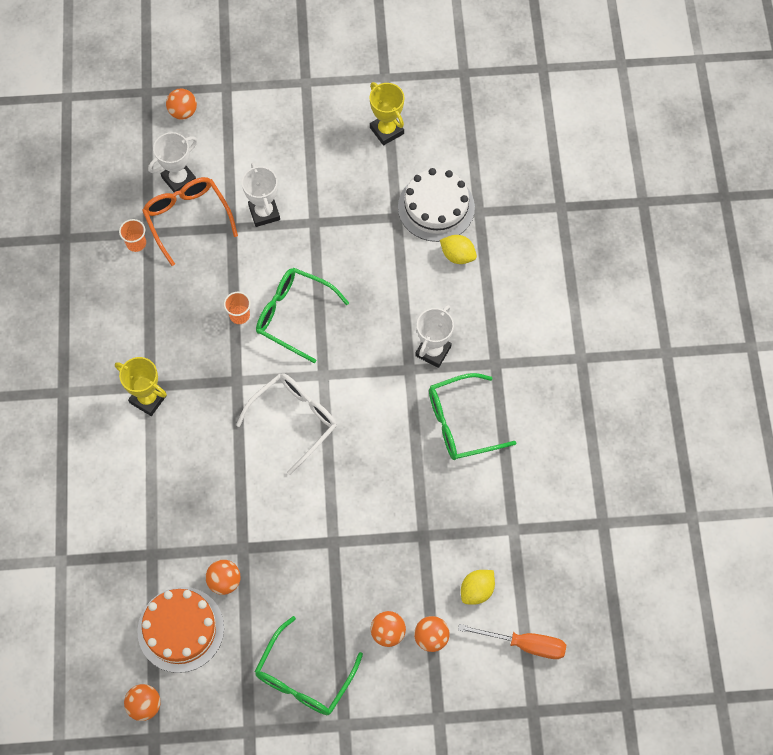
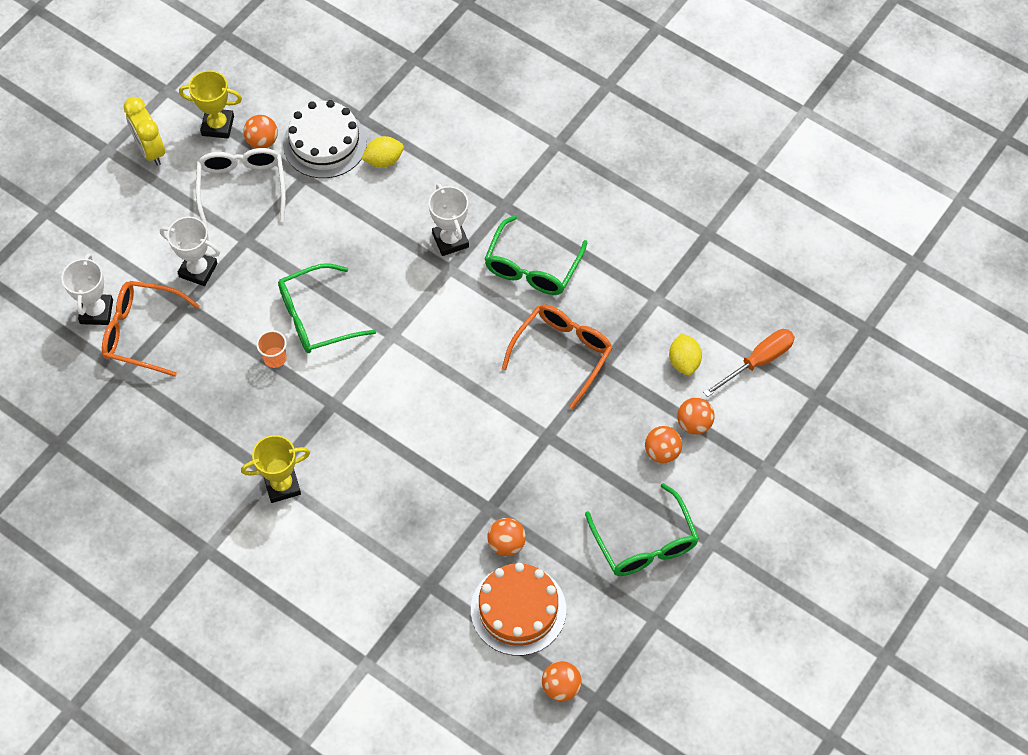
camera: 50 degrees left, 5 degrees down
(136, 243) = (123, 389): orange cup -> none
(183, 112) = (34, 262): orange ball -> orange ball (262, 141)
(294, 420) = (412, 385): white glasses -> white glasses (242, 187)
(329, 107) = (150, 150): none -> yellow clock
(409, 499) = (562, 353): none -> orange glasses

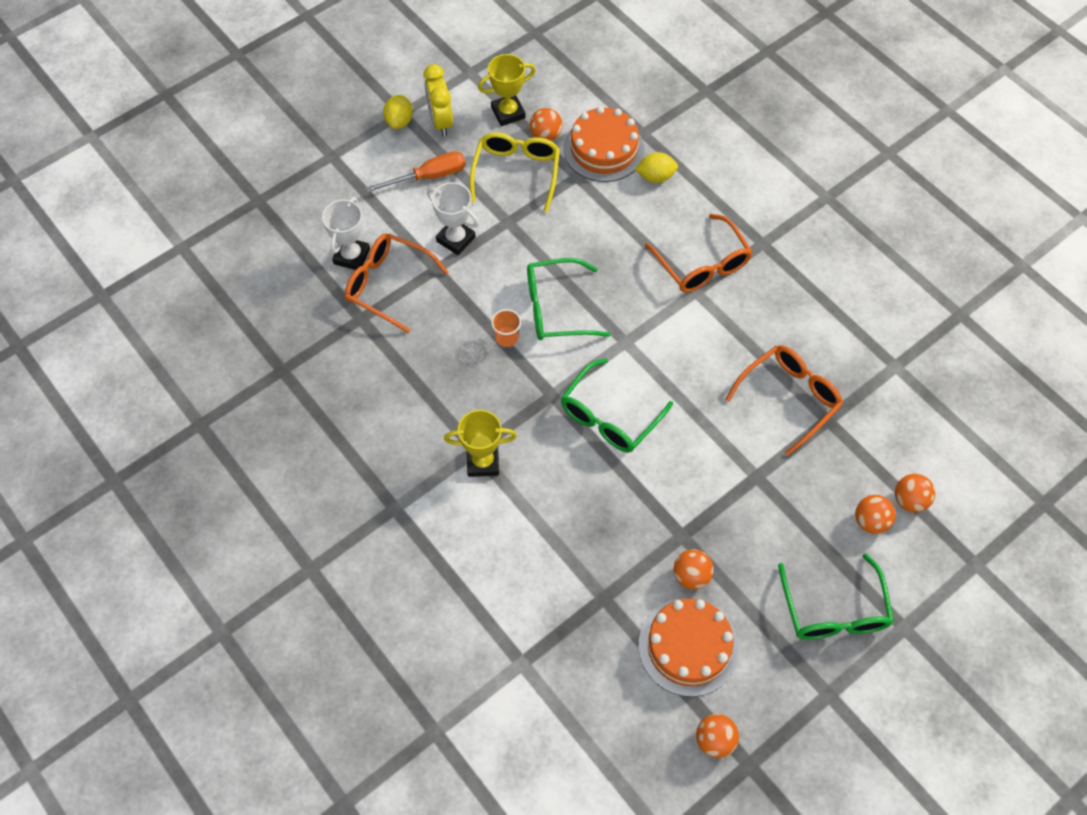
camera: 15 degrees right, 0 degrees up
(218, 126) = (508, 113): yellow trophy -> yellow trophy turned 45 degrees counterclockwise
(242, 187) = (516, 172): white glasses -> yellow glasses
(325, 143) = (603, 149): white cake -> orange cake
(450, 240) = (702, 264): white trophy -> orange glasses
(532, 267) = (777, 308): green glasses -> green glasses (609, 417)
(684, 362) = (911, 435): yellow lemon -> yellow lemon (399, 121)
(758, 361) = (988, 453): orange screwdriver -> orange screwdriver (429, 177)

